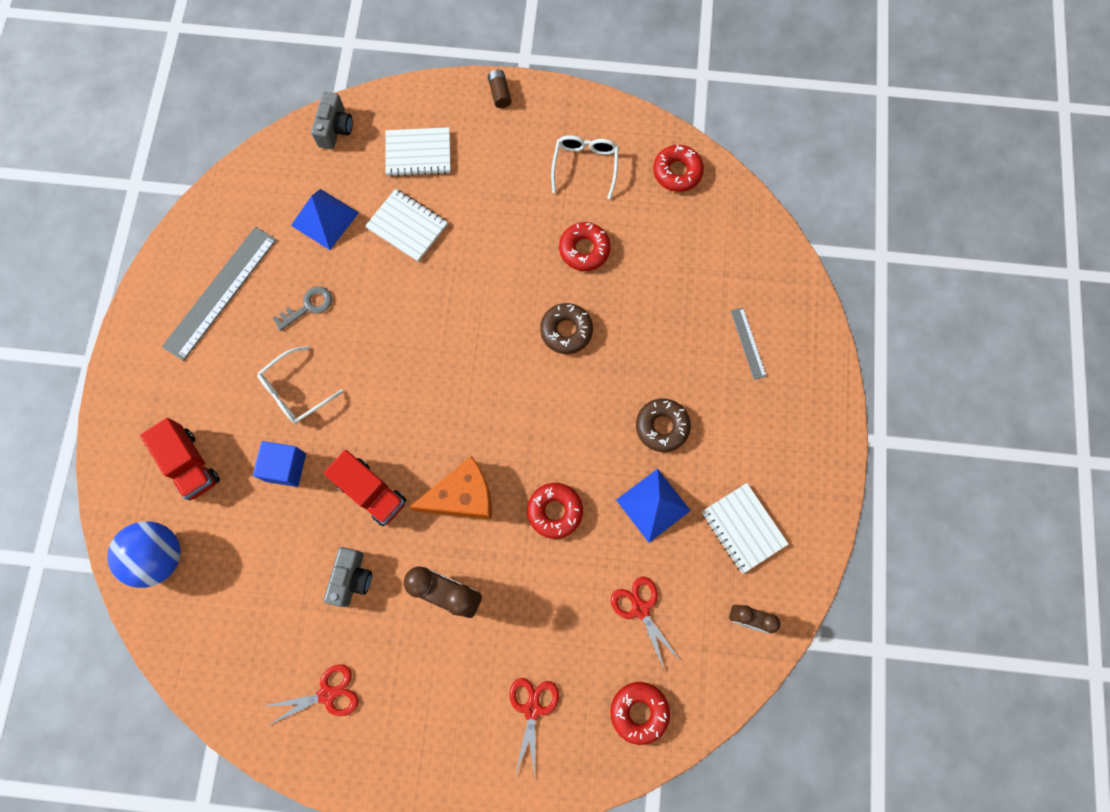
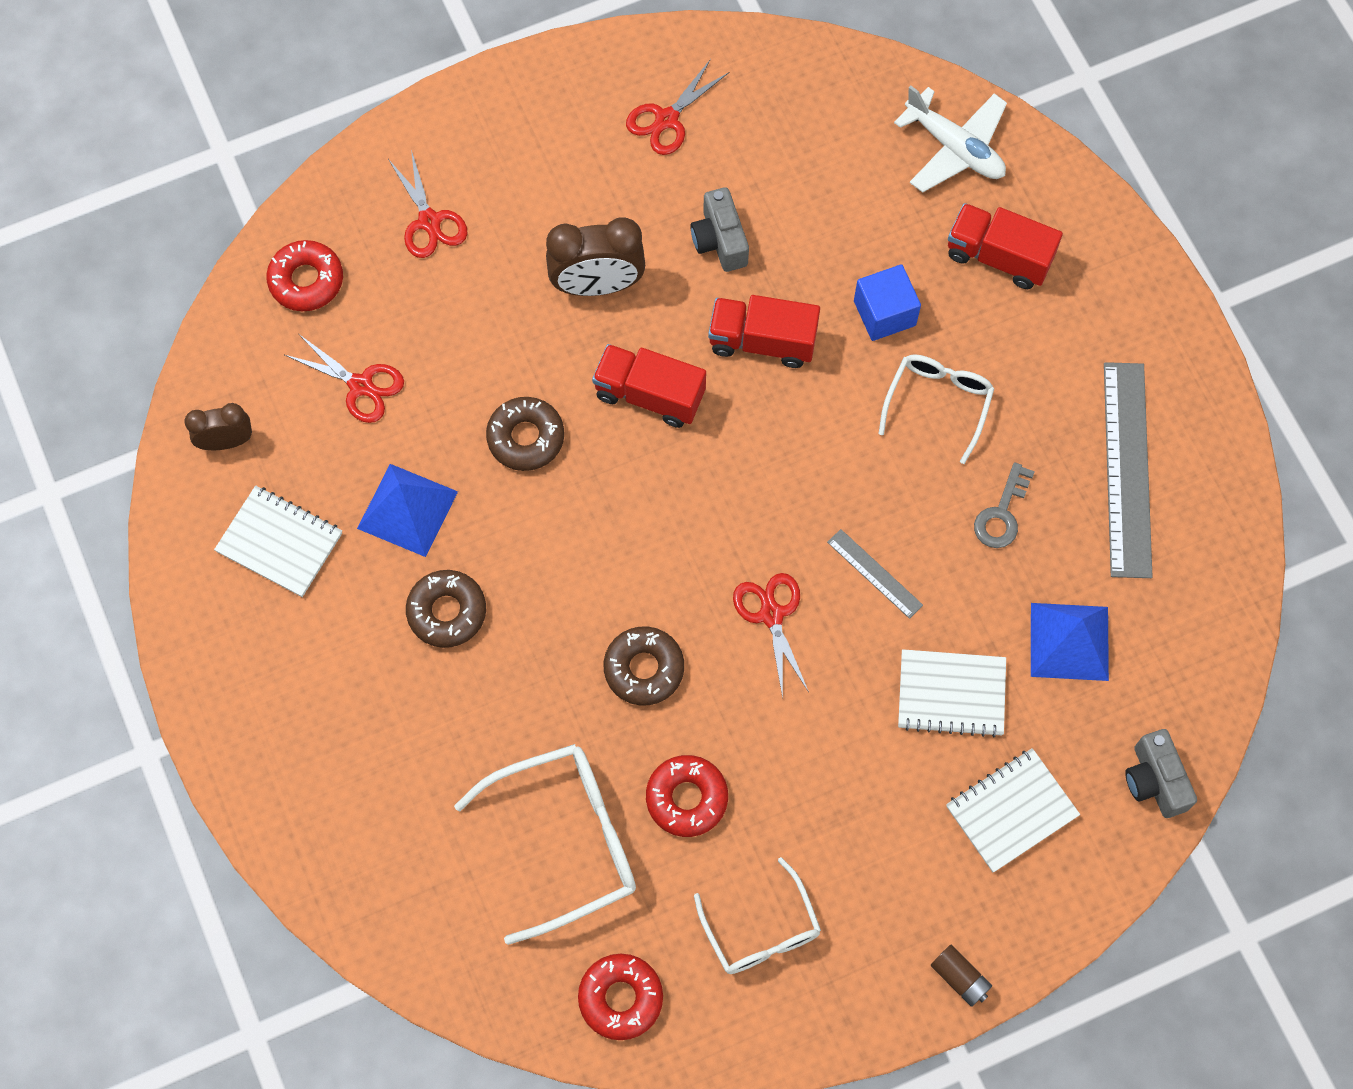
camera: 150 degrees right, 5 degrees down
(159, 556) = (955, 148): blue ball -> white plane
(462, 496) = (649, 395): orange cheese -> red truck
(475, 321) = (771, 614): none -> red scissors
(555, 511) = (526, 438): red donut -> brown donut
(662, 262) = (566, 841): none -> white glasses
(748, 343) = (387, 788): grey ruler -> grey ruler (874, 573)

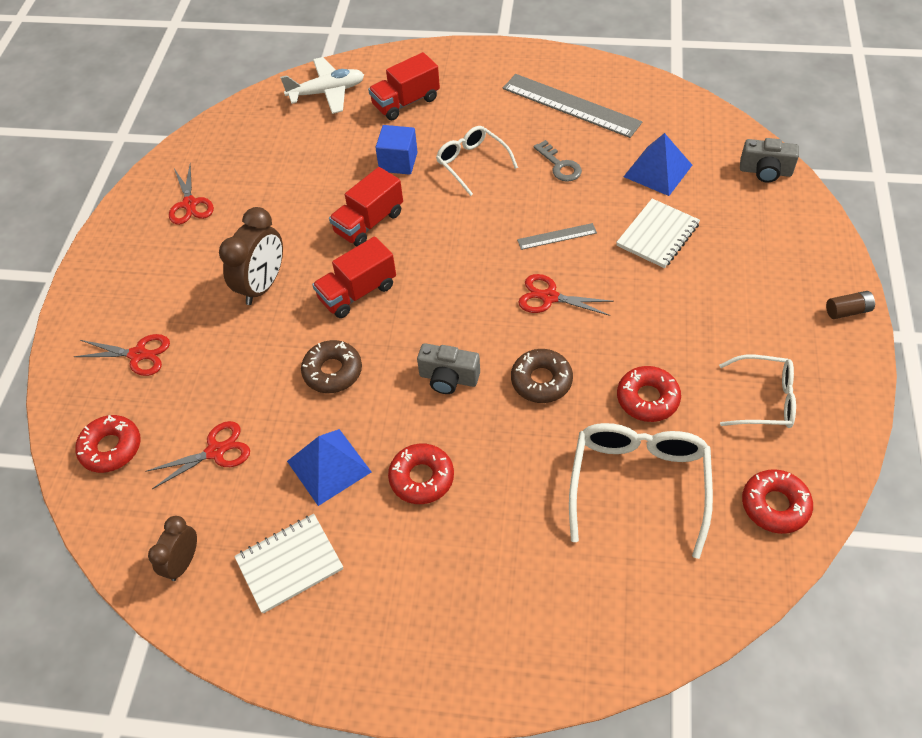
camera: 55 degrees left, 15 degrees down
(447, 612) = (421, 478): brown donut -> red donut
(720, 240) = (288, 214): grey camera -> grey camera (448, 378)
(1011, 811) = (749, 240): white notebook -> none

